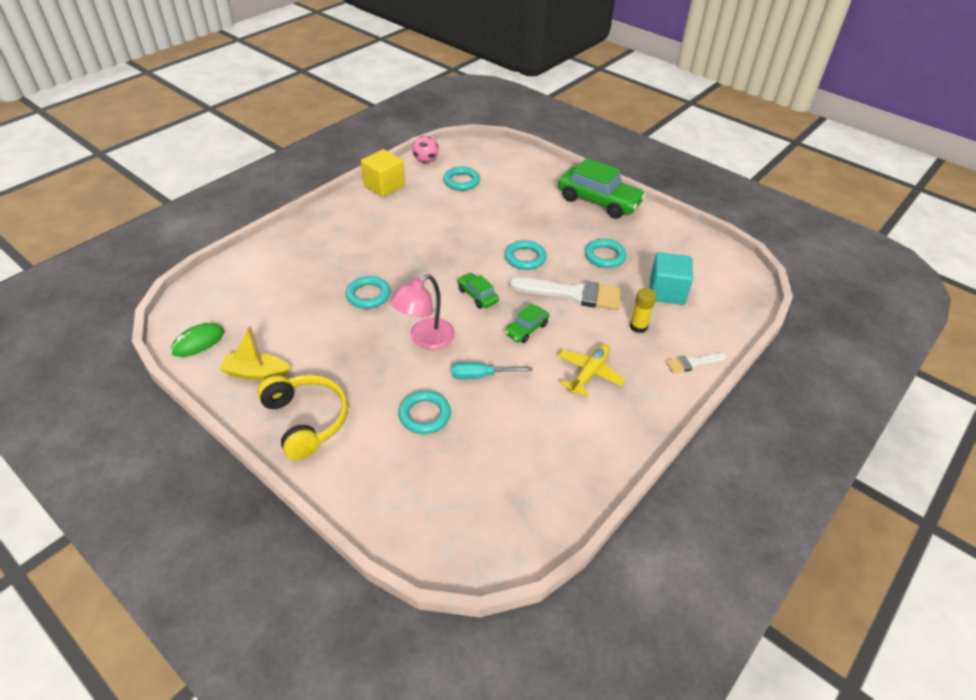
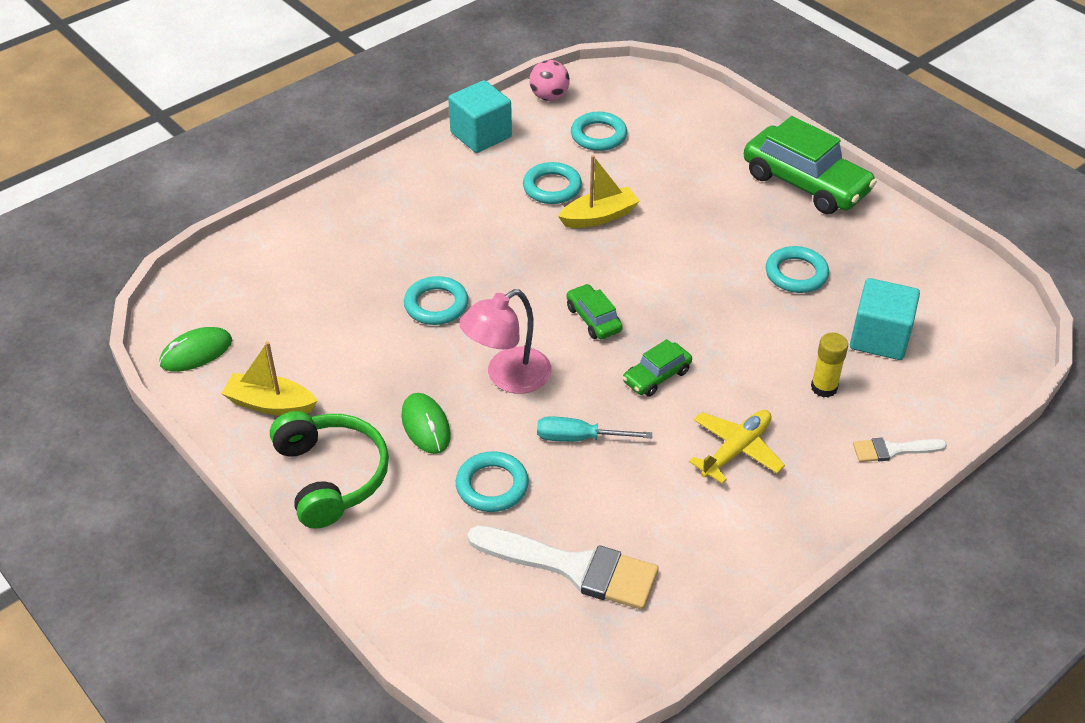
camera: 10 degrees right, 0 degrees up
(306, 420) = (331, 476): yellow headphones -> green headphones
(371, 378) = (426, 426): none -> green mouse
(384, 186) = (481, 135): yellow cube -> turquoise cube
(470, 231) = (599, 217): none -> yellow boat
(525, 258) = (674, 267): turquoise ring -> turquoise ring (552, 187)
(573, 294) = (736, 329): white brush -> white brush (574, 568)

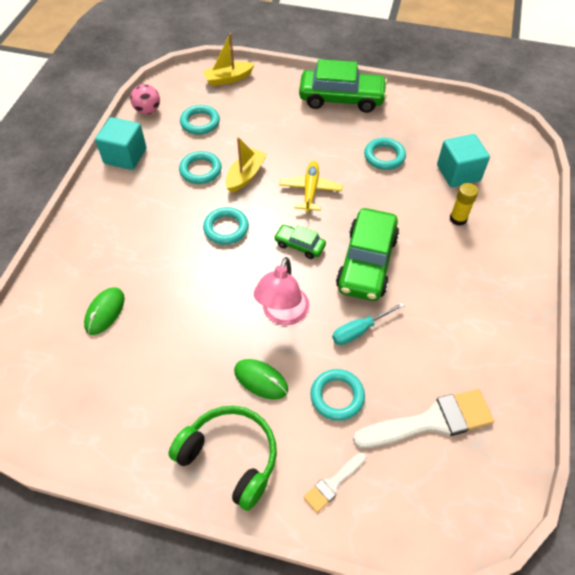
camera: 35 degrees left, 10 degrees up
(196, 352) = (53, 423): green mouse -> green mouse (105, 312)
(270, 404) = (142, 429): yellow boat -> yellow boat (228, 79)
(436, 305) = (195, 289): turquoise ring -> turquoise ring (226, 228)
(656, 376) = (367, 263): green car -> green car, size x2.03
(736, 450) = (449, 285): yellow plane -> yellow plane (310, 190)
(893, 450) = (522, 237): white brush -> white brush (333, 483)

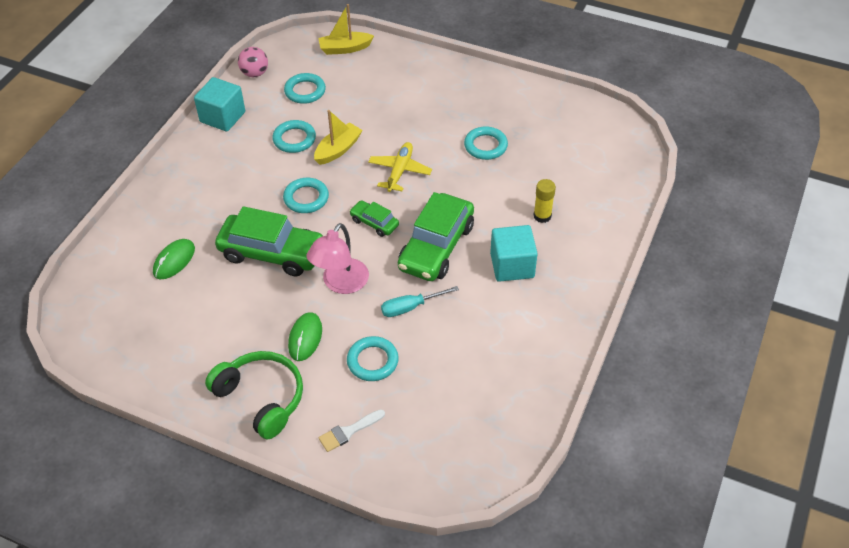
camera: 10 degrees right, 5 degrees down
(261, 380) = (305, 338): green mouse -> green mouse turned 60 degrees clockwise
(341, 98) = (458, 81): green car -> green car (272, 253)
(431, 421) = (455, 394): white brush -> none
(458, 173) = (558, 171): turquoise cube -> turquoise cube (512, 265)

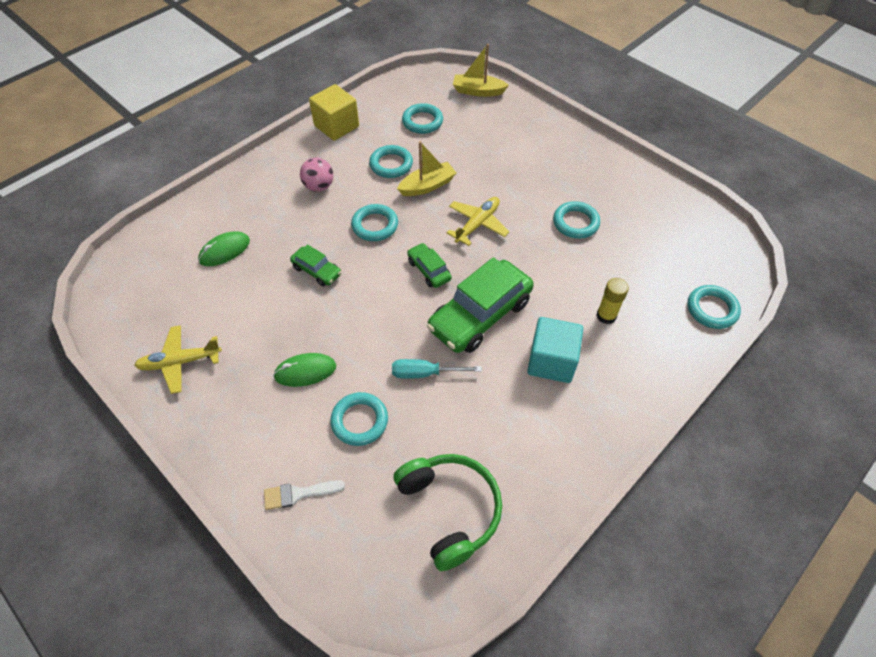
camera: 20 degrees right, 5 degrees up
(186, 366) = (180, 362): none -> yellow plane
(222, 117) = (336, 126): turquoise cube -> yellow cube
(255, 73) = (384, 94): pink ball -> pink ball (319, 186)
(261, 398) = (232, 422): green headphones -> green headphones (449, 510)
(272, 253) = (317, 271): green car -> green car, size x0.49
(305, 338) = (305, 371): green mouse -> green mouse turned 45 degrees clockwise
(341, 284) = (367, 324): pink lamp -> none
(625, 186) = (712, 309): none -> turquoise ring

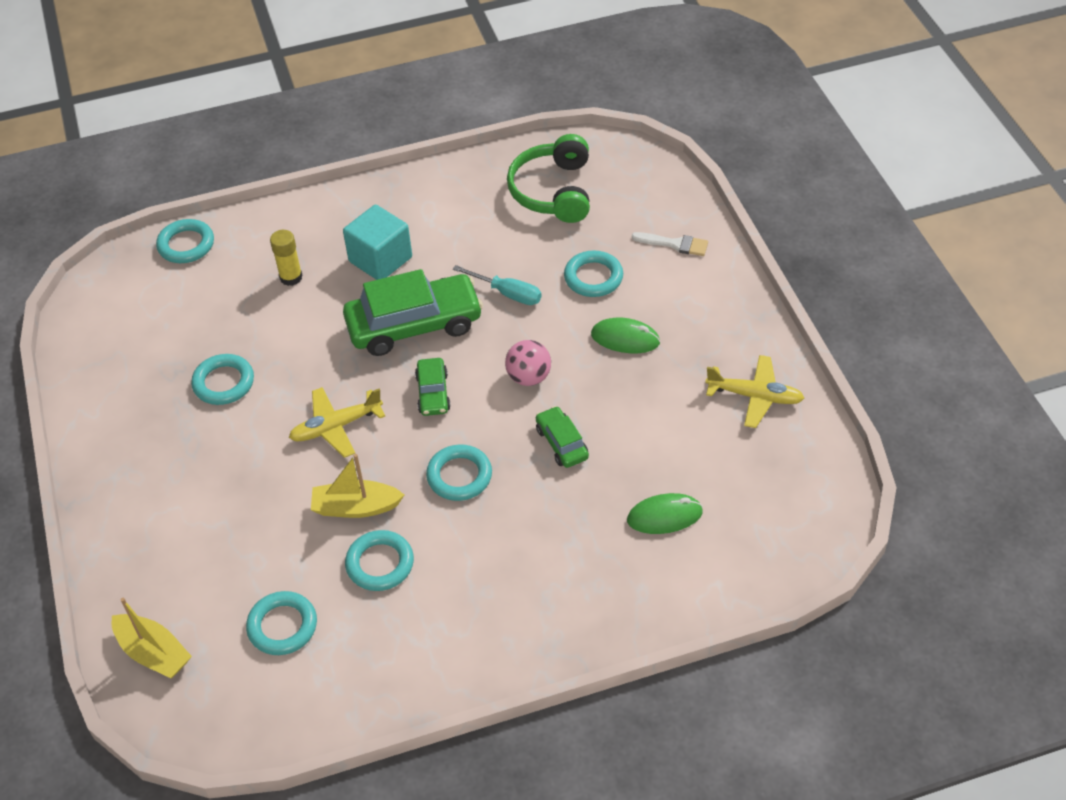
camera: 150 degrees left, 5 degrees down
(319, 186) = (499, 568): pink ball -> pink ball (529, 377)
(336, 126) = (414, 675): yellow cube -> none

